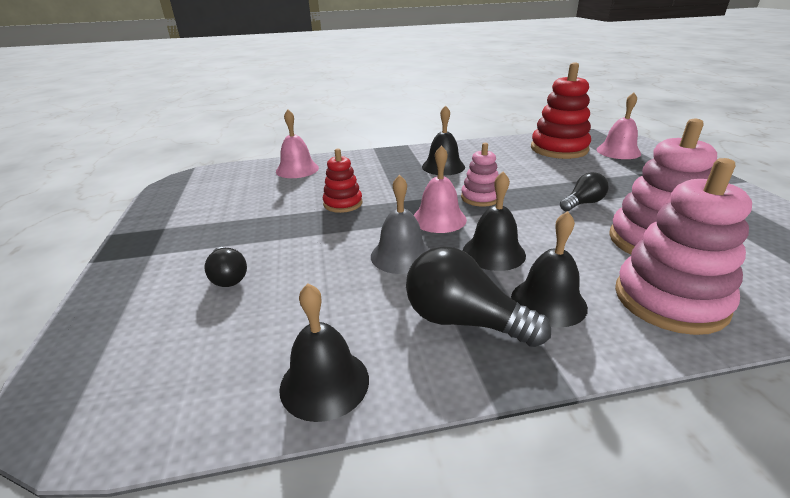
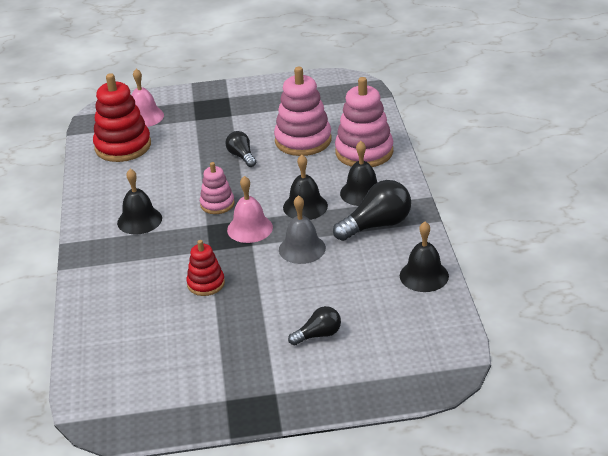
camera: 85 degrees left, 5 degrees up
(297, 169) = (105, 325): pink bell -> none
(463, 321) = (377, 225): black light bulb -> black light bulb turned 150 degrees counterclockwise

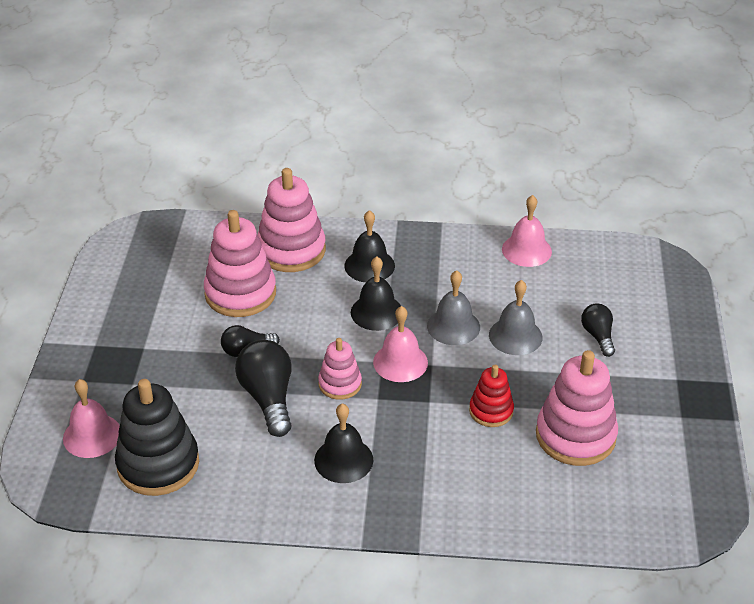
camera: 80 degrees left, 5 degrees up
(123, 146) = (158, 464): red stacking toy -> black stacking toy
(187, 335) = (575, 436): none -> pink stacking toy
(301, 285) = (515, 336): none -> grey bell
(377, 225) = (433, 265): black light bulb -> black light bulb (268, 398)
(424, 276) = (526, 250): black bell -> pink bell

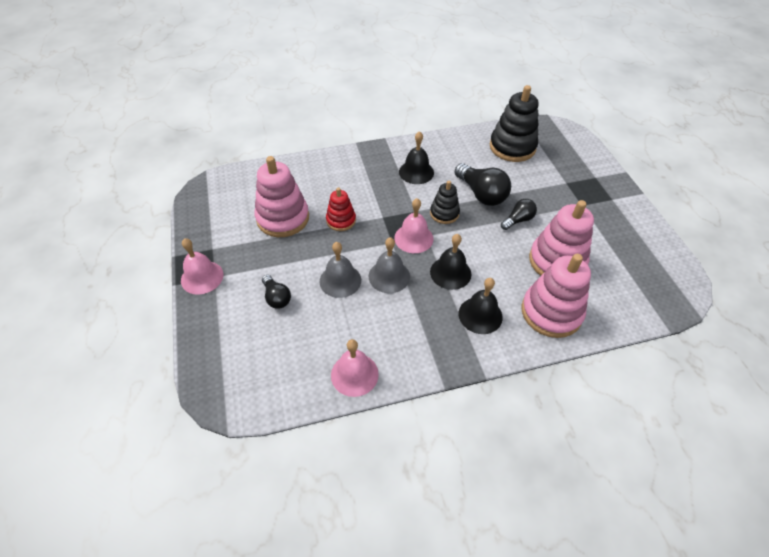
camera: 160 degrees right, 10 degrees up
(92, 435) = (559, 151): pink bell -> pink bell (202, 277)
(340, 384) = (444, 213): pink stacking toy -> black stacking toy

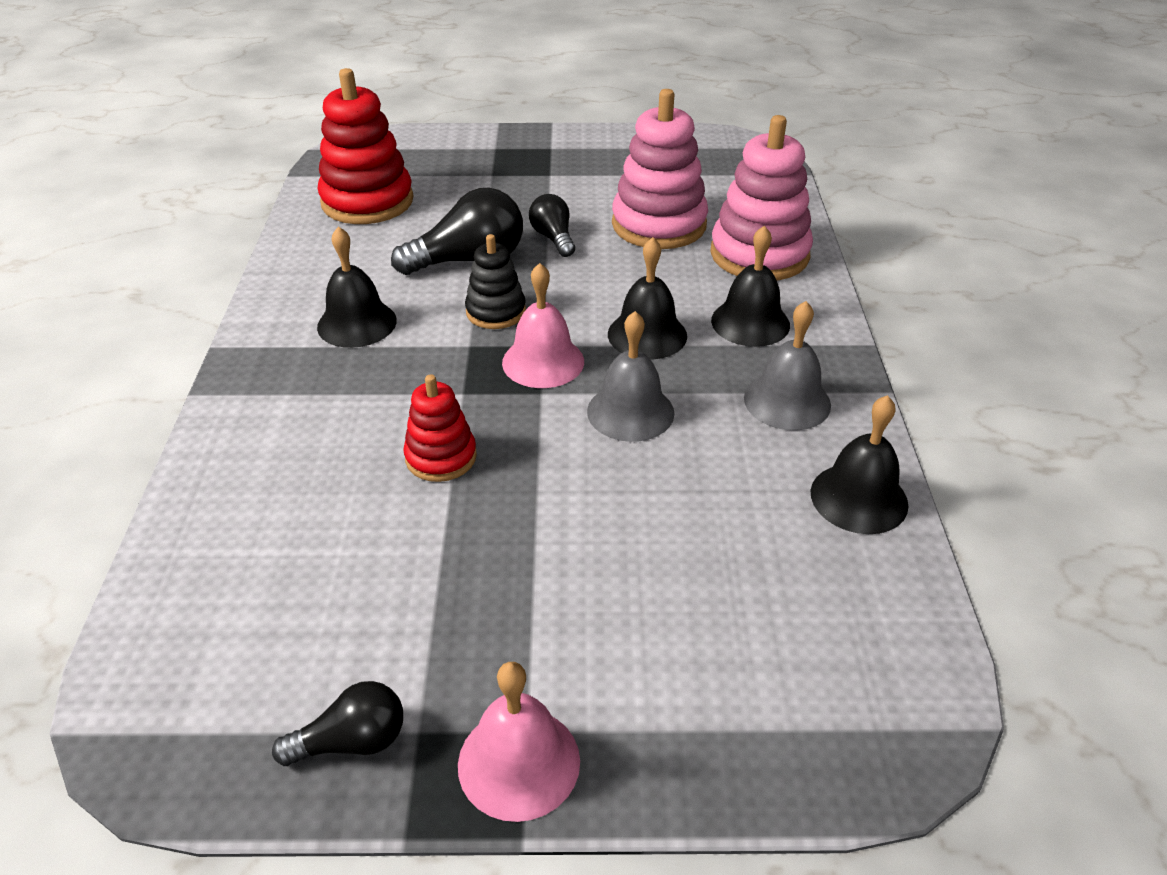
camera: 75 degrees left, 10 degrees down
(276, 298) = (637, 600): black light bulb -> black light bulb (352, 741)
(283, 218) = (379, 560): pink stacking toy -> none
(340, 280) = (619, 484): grey bell -> grey bell (787, 401)
(354, 374) = (859, 498): pink bell -> black bell
(512, 147) = (367, 201): black stacking toy -> red stacking toy

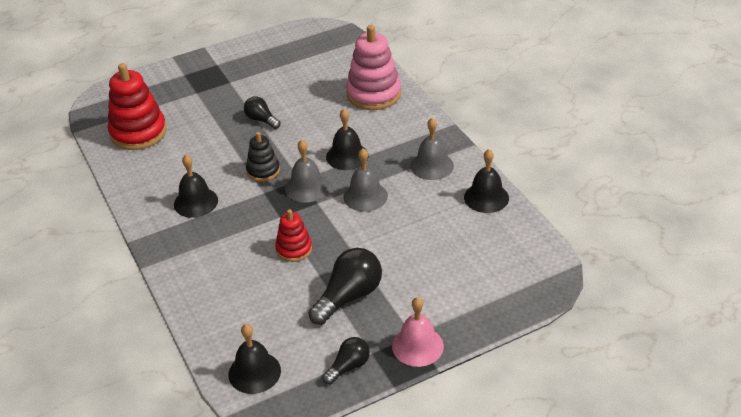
camera: 25 degrees left, 0 degrees up
(469, 260) = (226, 148): black light bulb -> black light bulb (349, 296)
(543, 361) = (306, 187): pink bell -> grey bell
(659, 225) = (311, 93): pink stacking toy -> none
(750, 322) = (392, 132): black bell -> black bell (254, 372)

